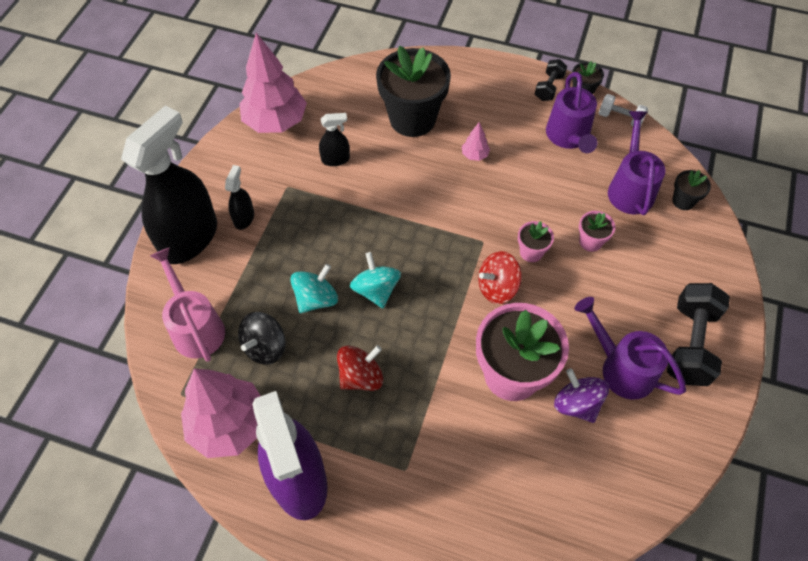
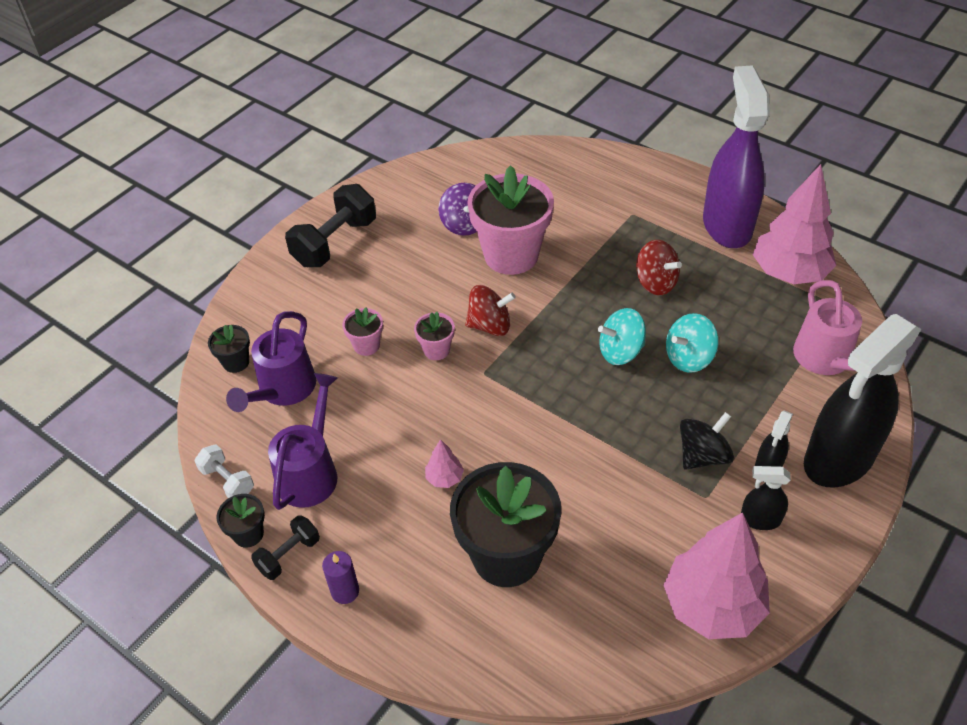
camera: 160 degrees left, 10 degrees down
(265, 347) = (749, 326): black spinning top -> black spinning top (702, 455)
(335, 159) = (633, 520): black spray bottle -> black spray bottle (760, 519)
(361, 376) = (655, 283): red spinning top -> red spinning top turned 120 degrees counterclockwise
(376, 290) = (620, 351): turquoise spinning top -> turquoise spinning top turned 75 degrees clockwise
(502, 78) = (345, 591): none -> purple candle
(620, 367) = (409, 239): purple watering can -> none

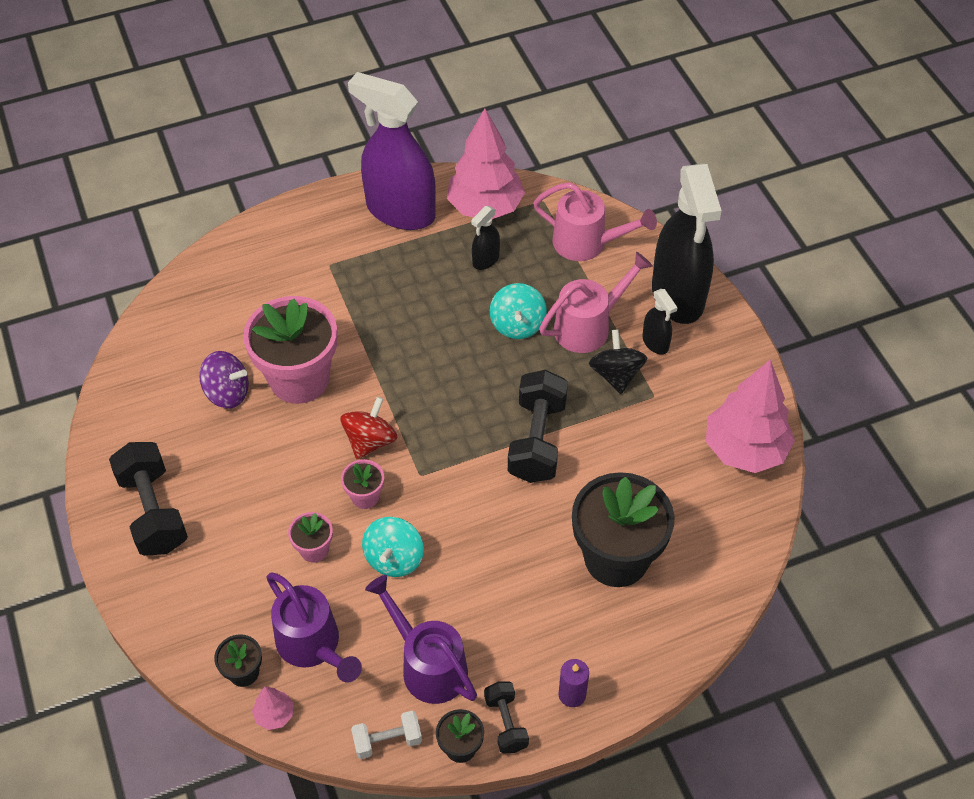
camera: 60 degrees left, 5 degrees up
(444, 478) = (510, 563): pink tree -> pink tree (274, 715)
(581, 433) = (537, 440): none -> black dumbbell
(620, 351) = (475, 365): turquoise spinning top -> turquoise spinning top (394, 558)
(655, 283) = (421, 297): red spinning top -> none
(737, 408) = (589, 326): none -> pink watering can
(760, 519) = (695, 376): black spray bottle -> black spray bottle (485, 260)

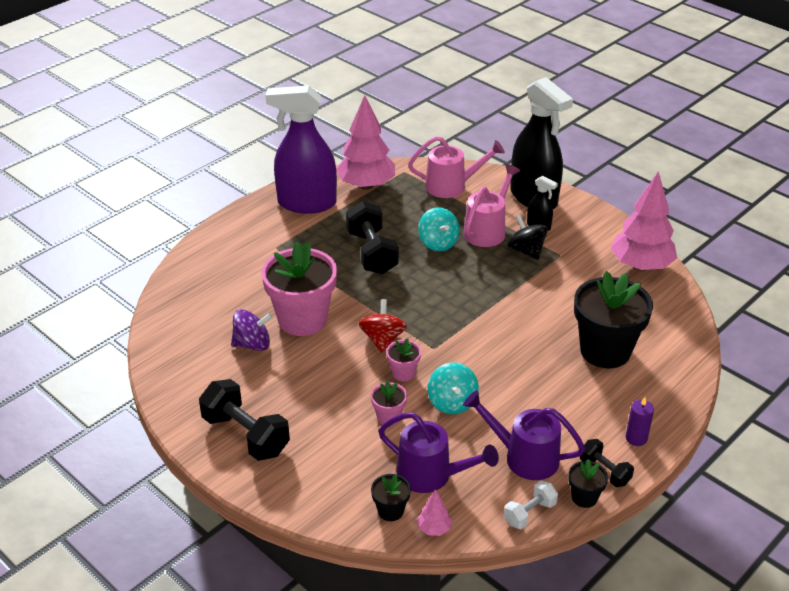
camera: 25 degrees left, 15 degrees down
(485, 260) = (388, 214): black spray bottle -> none
(537, 440) = (501, 303): black dumbbell -> black dumbbell (372, 253)

